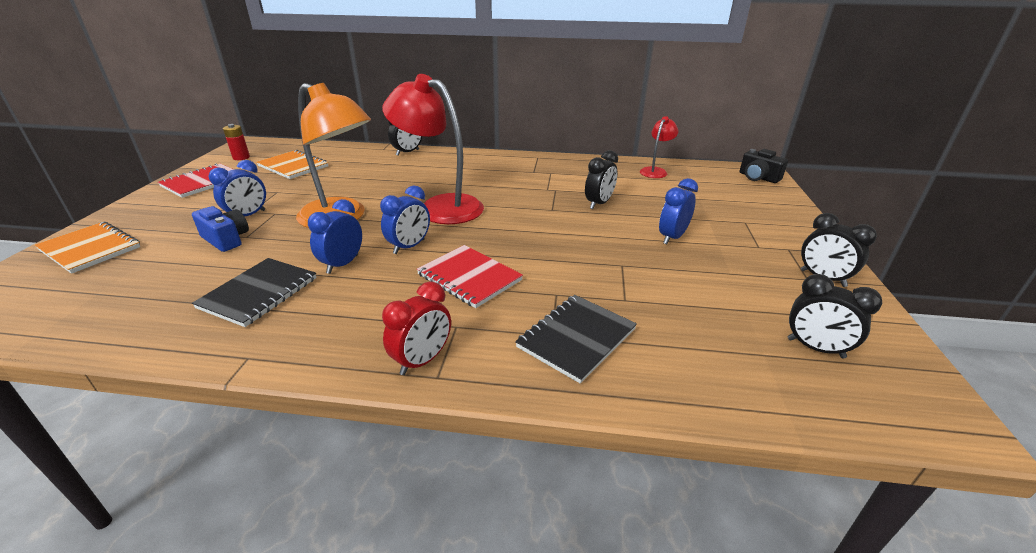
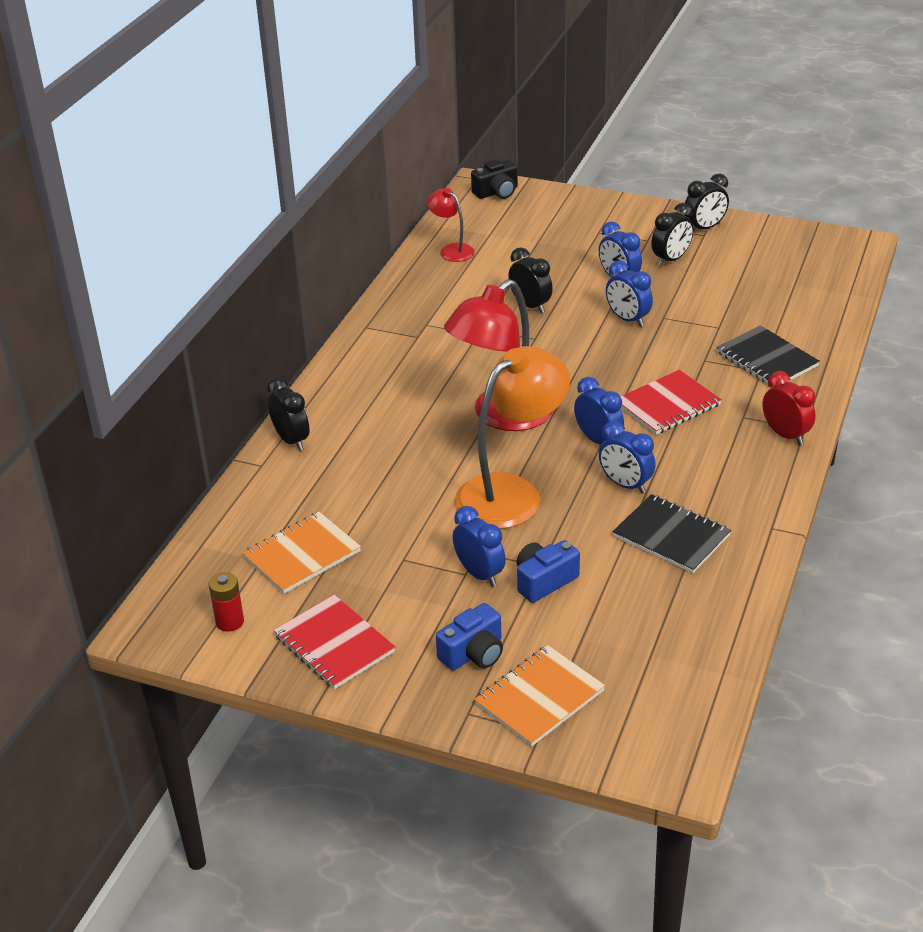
camera: 75 degrees left, 5 degrees up
(161, 222) = (473, 653): none -> blue camera
(606, 246) = (627, 319): none -> blue clock
(815, 348) = (790, 263): black clock -> black clock (671, 259)

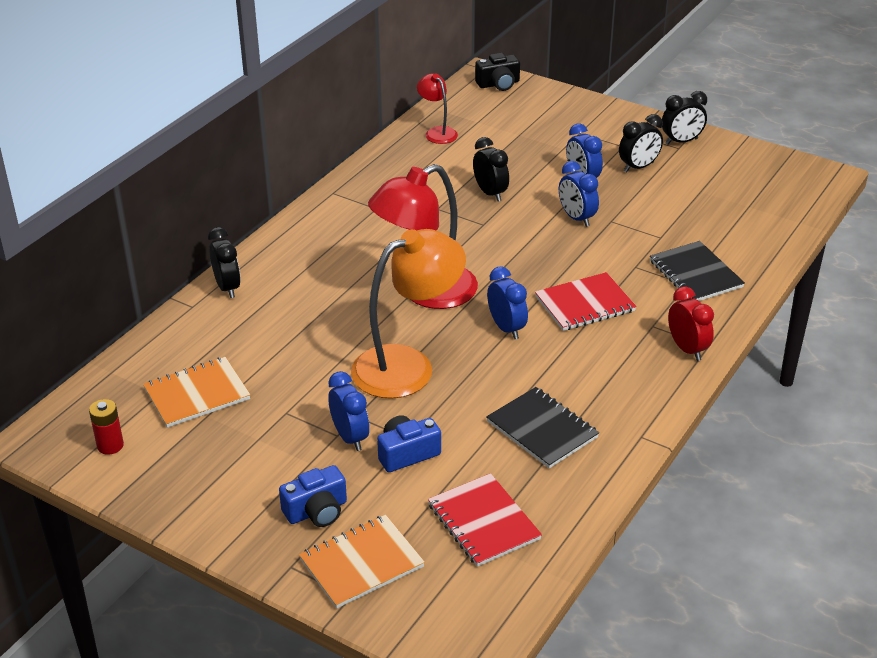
camera: 10 degrees right, 0 degrees up
(334, 644) = (195, 481): red notebook -> red notebook (484, 522)
(625, 485) = (517, 374): blue clock -> none

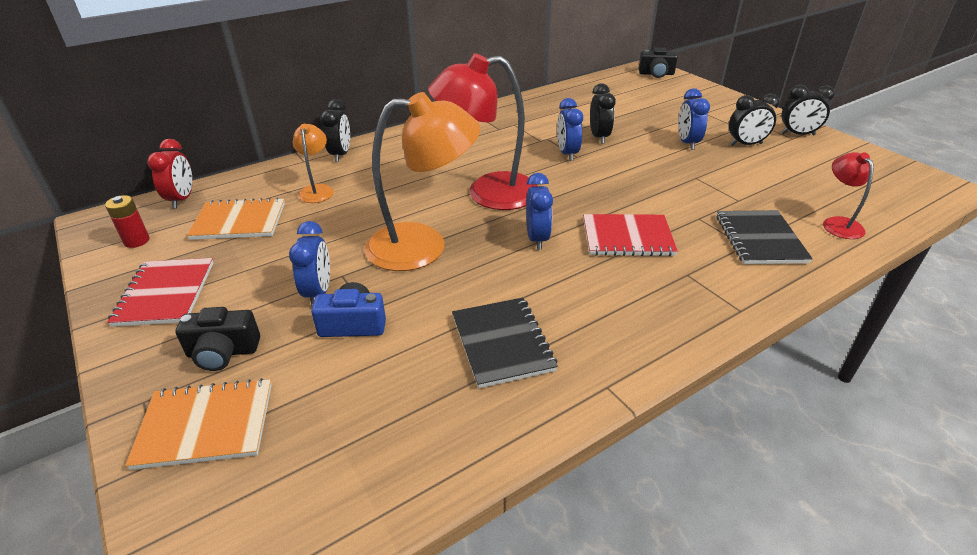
camera: 25 degrees right, 0 degrees up
(244, 337) = (317, 190): none -> orange lamp
(317, 511) = (223, 352): blue camera -> black camera
(437, 132) = (586, 93): red lamp -> red lamp (838, 223)
(484, 522) = (363, 425): red notebook -> red notebook (165, 293)
(576, 218) = (664, 169): blue clock -> blue clock (567, 154)
(687, 349) = (714, 307): red clock -> red clock (182, 199)

